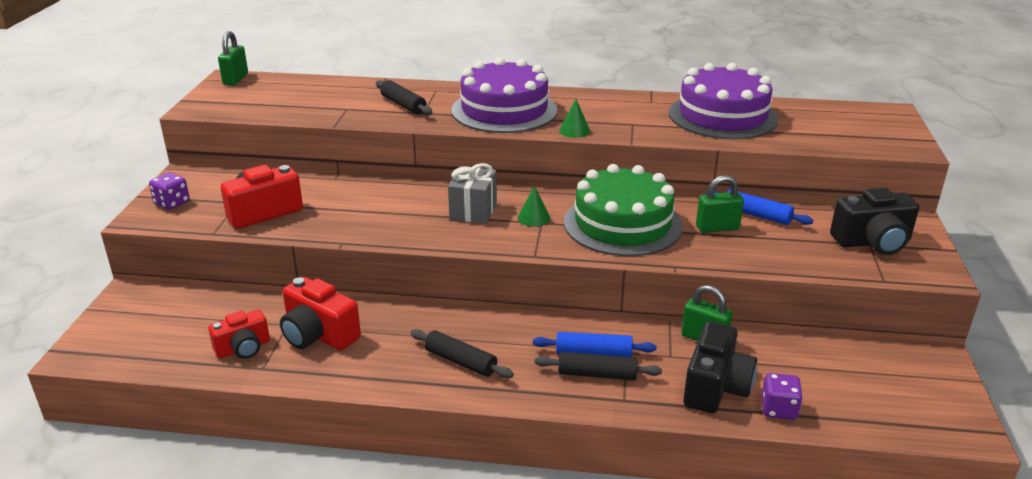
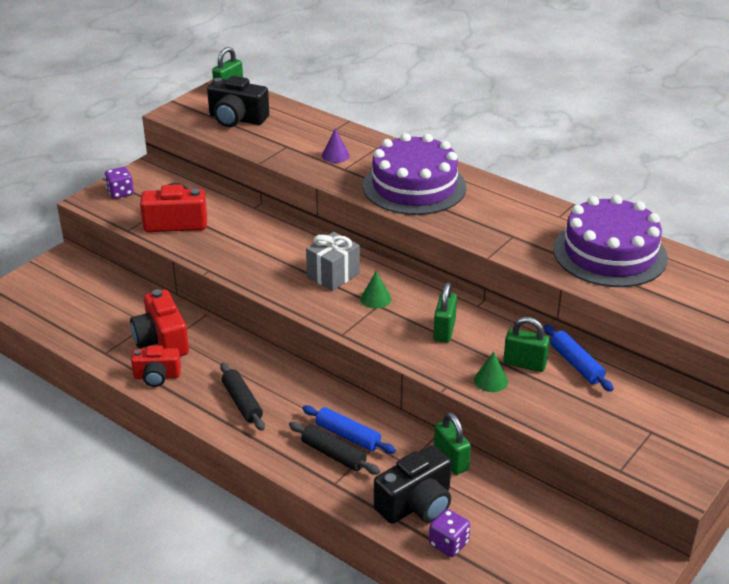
camera: 30 degrees right, 5 degrees up
(243, 348) = (104, 332): red camera -> red camera (157, 376)
(403, 105) = (335, 155): black rolling pin -> purple cone
(574, 131) = (452, 227): green cone -> green cone (491, 380)
(622, 224) = (444, 330): green cake -> green padlock
(872, 242) = (656, 430): black camera -> black camera (237, 119)

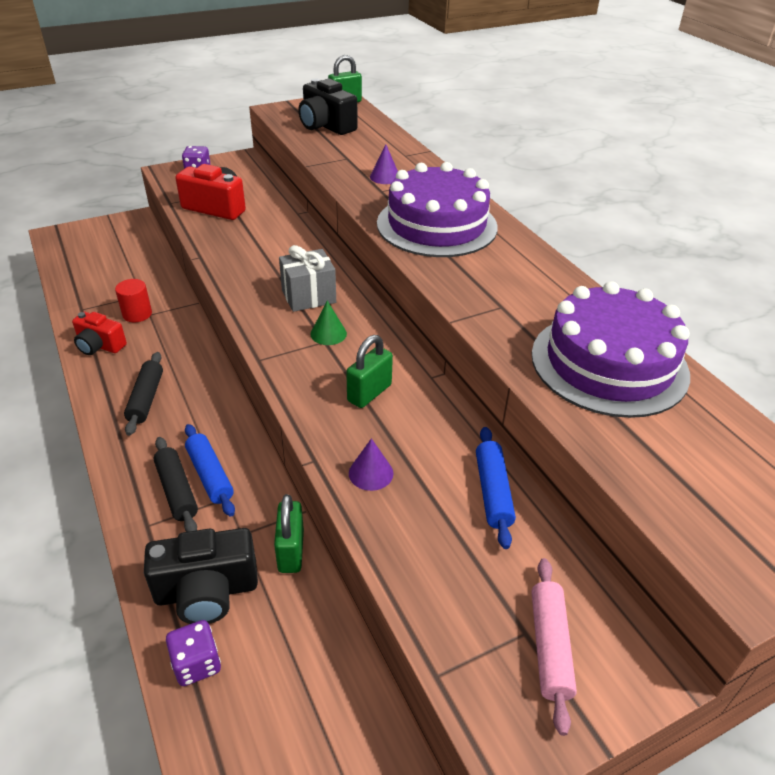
camera: 25 degrees right, 5 degrees up
(162, 341) = (137, 314): red camera -> red cylinder
(491, 380) = (371, 473): green cone -> purple cone
(524, 364) = (428, 467): green padlock -> none
(669, 433) = (549, 647): none -> pink rolling pin

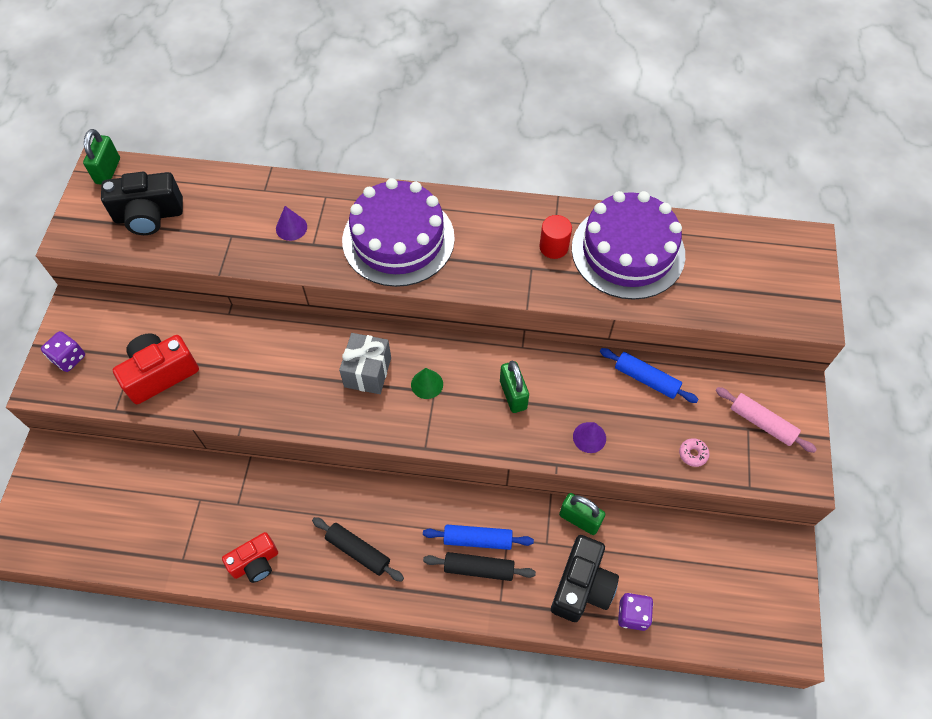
camera: 55 degrees left, 20 degrees up
(137, 314) = (229, 514): red cylinder -> red cylinder (553, 247)
(432, 584) = (693, 454): none -> pink donut

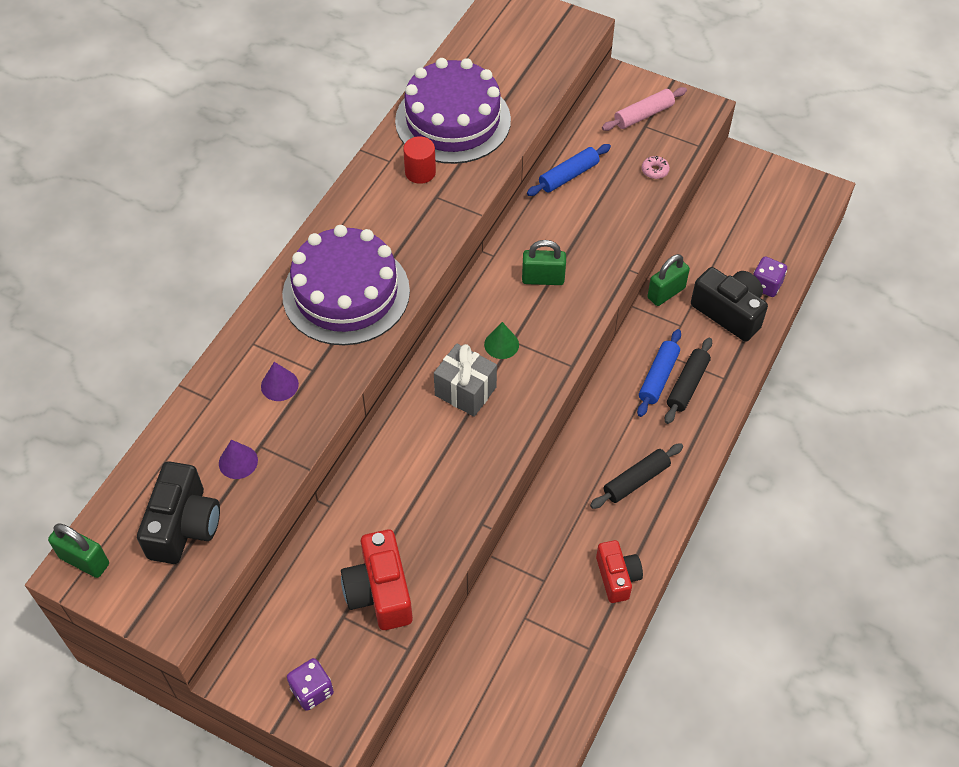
camera: 70 degrees left, 5 degrees down
(589, 437) = (610, 236): purple cone -> purple cone (238, 462)

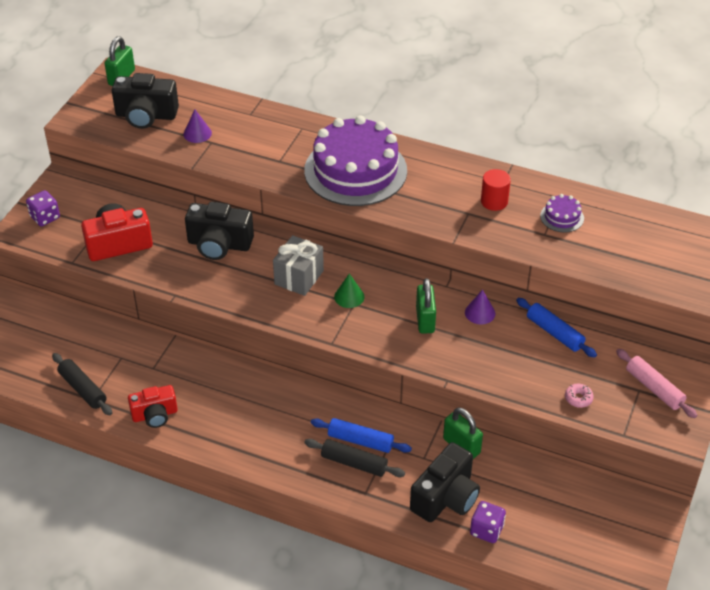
camera: 85 degrees right, 10 degrees down
(279, 385) = (264, 145): purple cone -> purple cone (480, 313)
(398, 473) = (219, 244): none -> black camera
(453, 120) = (562, 217): purple cake -> purple cake, size x0.41
(636, 480) = (248, 426): black rolling pin -> black rolling pin (83, 389)

